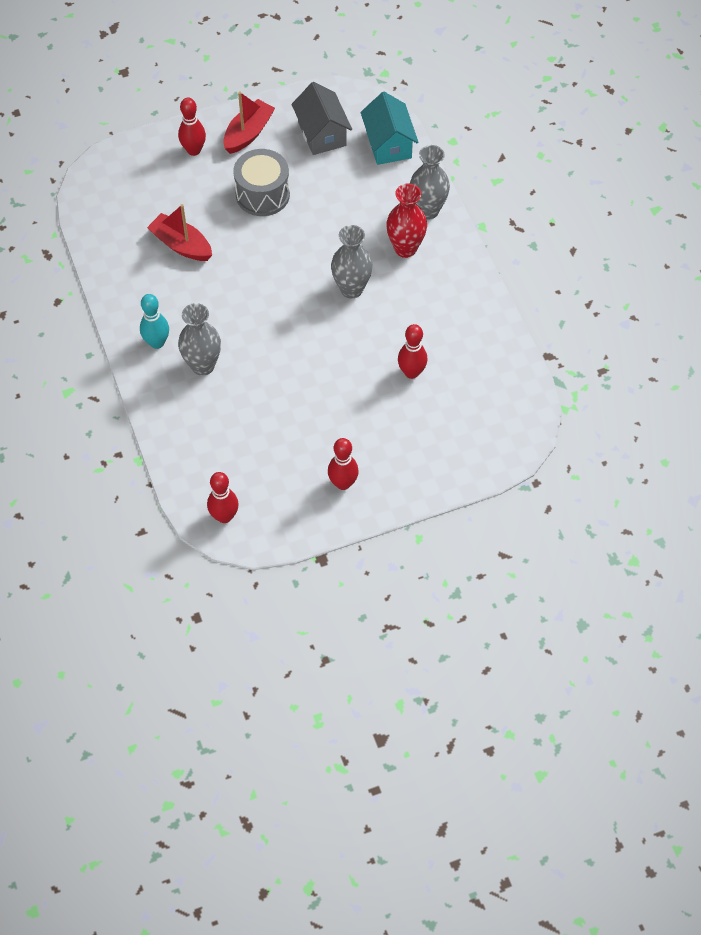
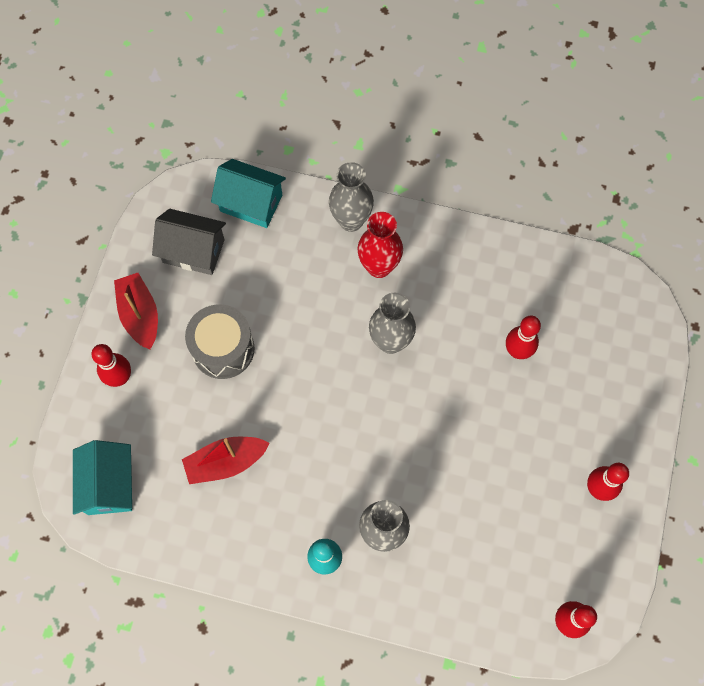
camera: 55 degrees left, 10 degrees up
(114, 190) = (109, 485): none -> turquoise house

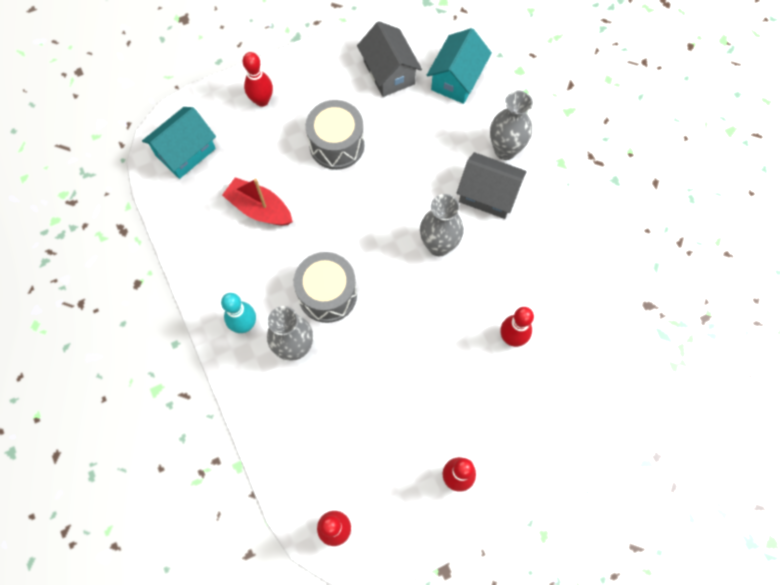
camera: 50 degrees right, 0 degrees up
(140, 315) = (315, 78): red boat -> none
(251, 203) = (457, 79): turquoise house -> turquoise house turned 45 degrees clockwise
(357, 467) = (327, 294): none -> grey drum
(379, 266) = (488, 194): red vase -> grey house

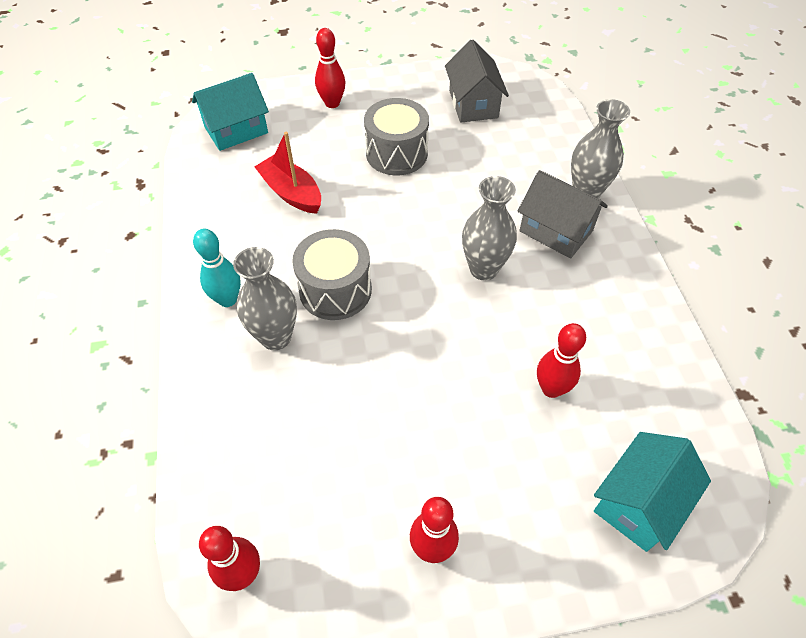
camera: 15 degrees right, 15 degrees down
(457, 79) = (545, 122): turquoise house -> turquoise house (639, 502)

